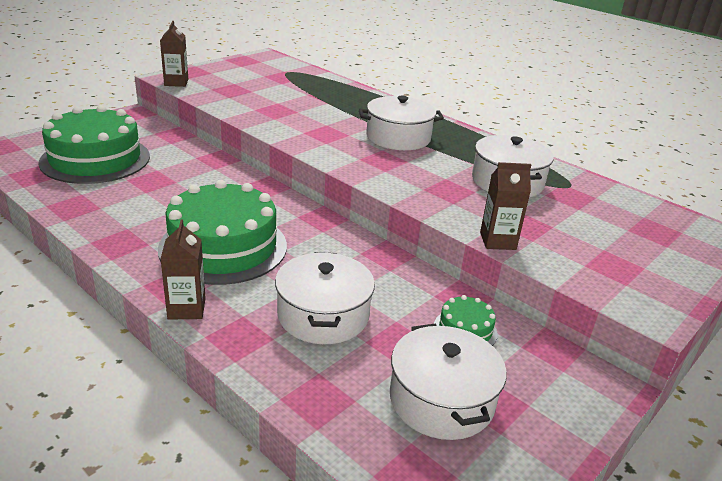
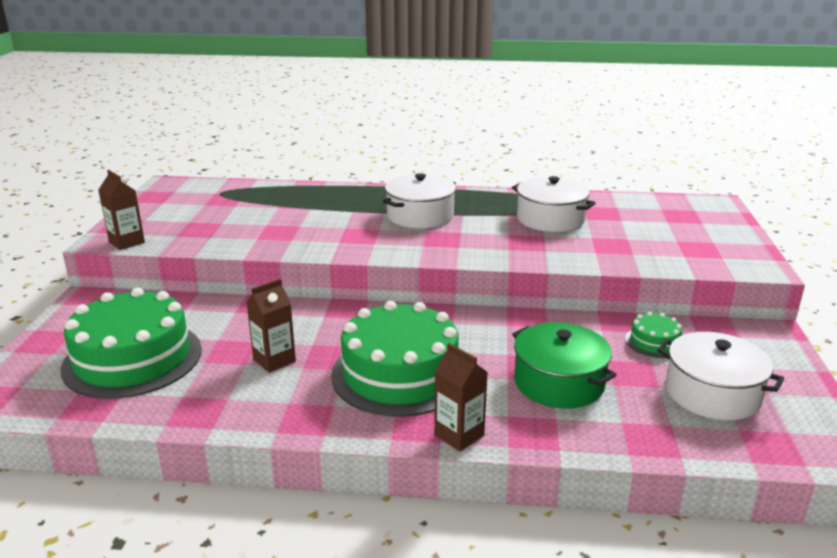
camera: 35 degrees left, 5 degrees down
(323, 315) = (559, 382): white pot -> green pot
(497, 241) = (615, 264): brown carton -> brown carton (274, 360)

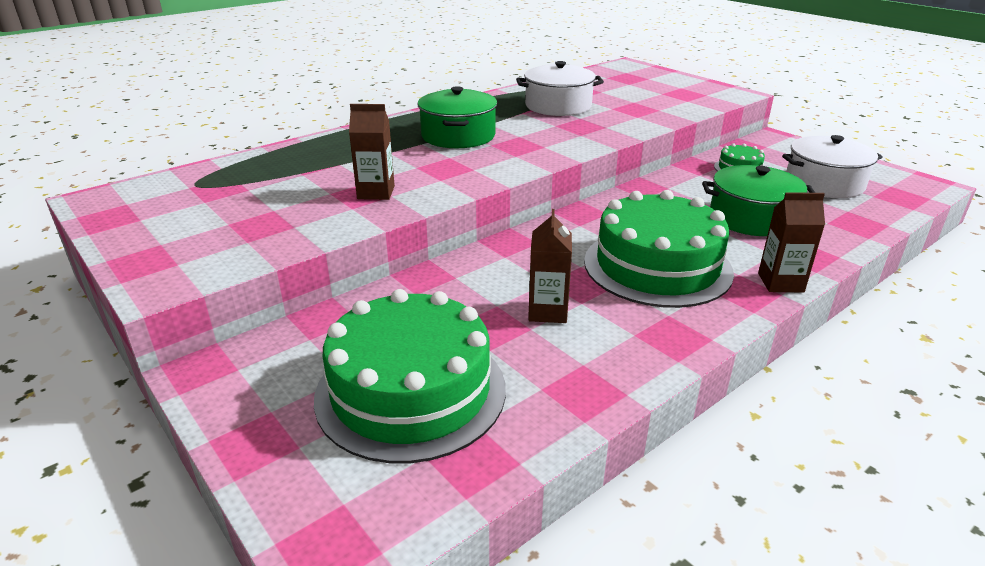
camera: 45 degrees left, 5 degrees up
(127, 242) = (198, 274): brown carton -> brown carton (376, 192)
(420, 216) = (458, 136): white pot -> green pot

